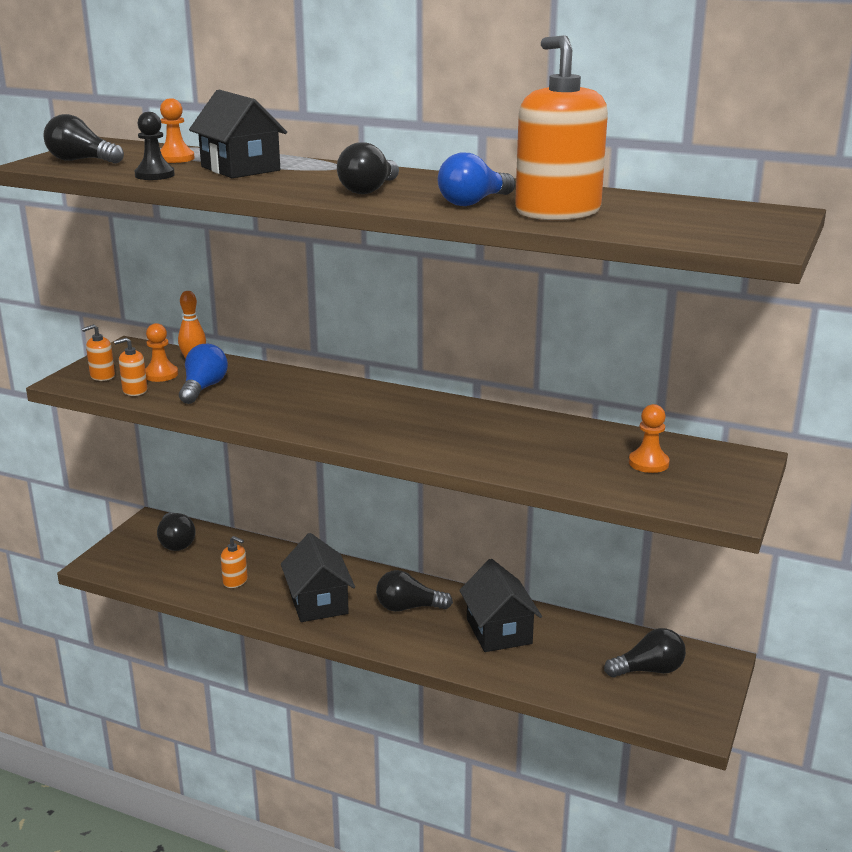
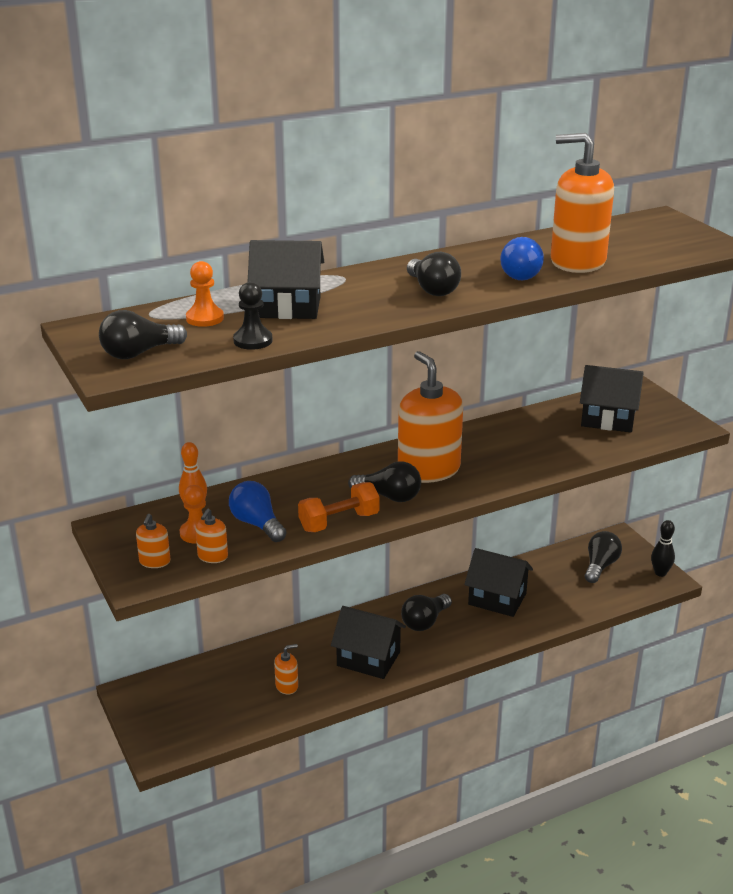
camera: 50 degrees left, 5 degrees up
(176, 542) = (185, 692): black light bulb -> black light bulb (389, 496)
(250, 414) = (339, 522): none -> orange dumbbell
(395, 418) = (428, 470): none -> orange soap dispenser
(648, 463) = (608, 419): orange pawn -> black house
(701, 716) = (660, 573): none -> black bowling pin

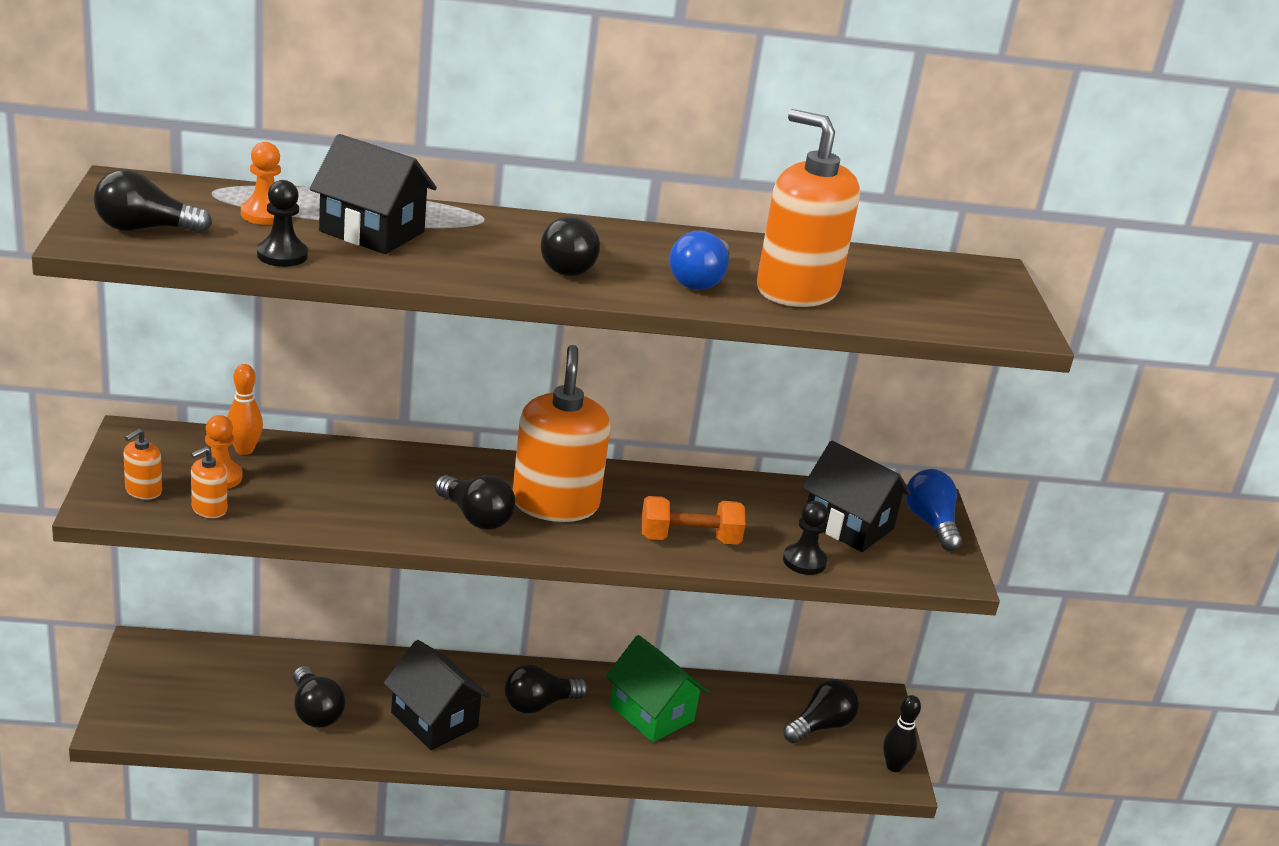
camera: 20 degrees right, 0 degrees up
(257, 524) = (294, 491): blue light bulb -> blue light bulb (930, 523)
(287, 686) = (315, 712): orange soap dispenser -> black light bulb
(339, 522) = (387, 524): orange dumbbell -> orange dumbbell (689, 539)
(497, 599) = (652, 713): black house -> green house
(606, 450) = (804, 561): none -> black pawn

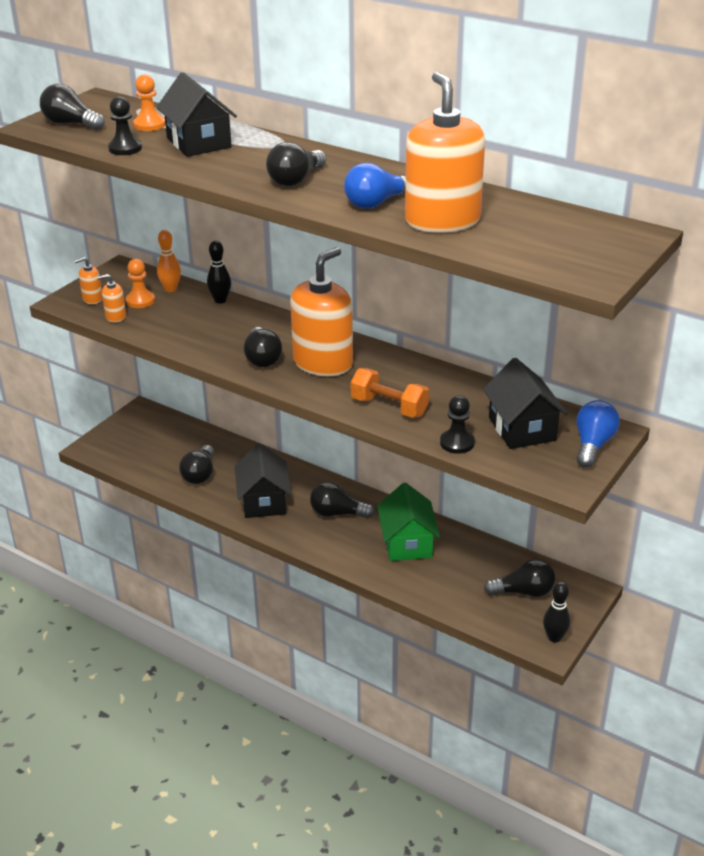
camera: 40 degrees right, 5 degrees up
(332, 451) = (220, 300): none -> black bowling pin

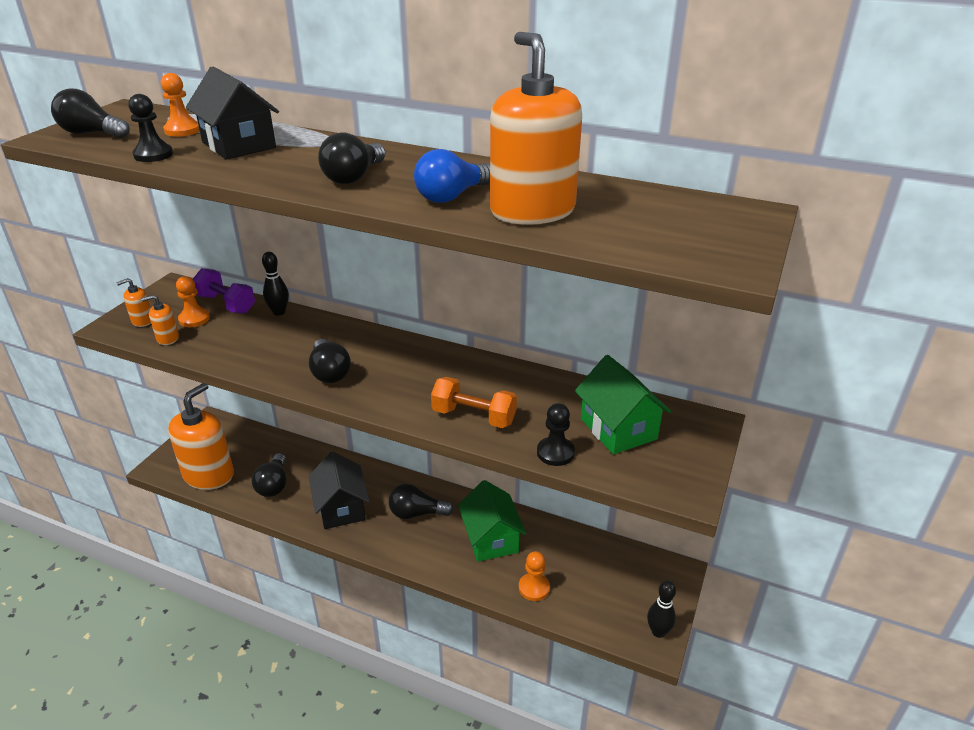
camera: 10 degrees left, 0 degrees up
(170, 289) = (226, 304): orange bowling pin -> purple dumbbell
(323, 363) = (395, 372): orange soap dispenser -> orange soap dispenser (209, 475)
(441, 588) = (534, 588): none -> orange pawn
(522, 429) = (618, 429): black house -> green house
(524, 592) = (616, 581): black light bulb -> none
(593, 445) = (696, 440): blue light bulb -> none

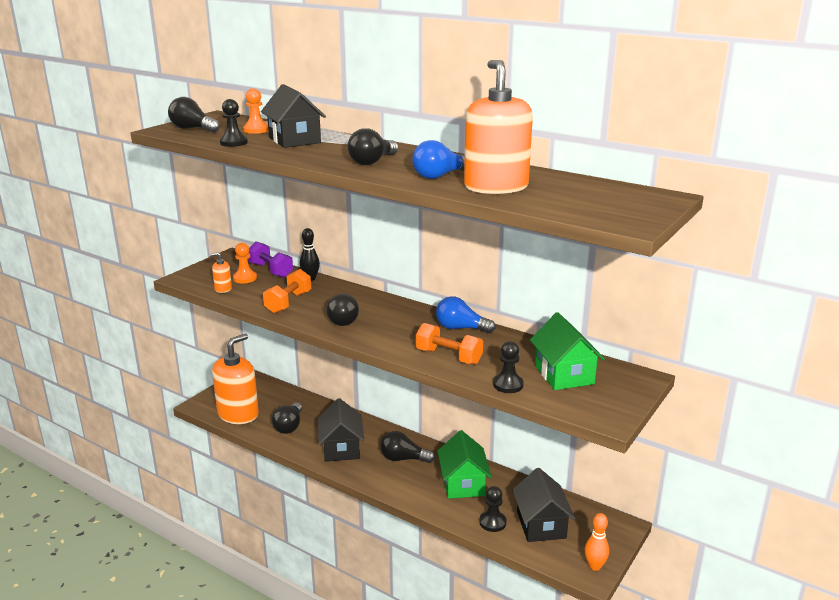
camera: 10 degrees right, 10 degrees down
(142, 321) = (206, 276): orange soap dispenser -> none
(256, 352) = (288, 302): none -> orange dumbbell
(479, 370) = (460, 328): none -> blue light bulb
(534, 588) = (492, 522): orange pawn -> black pawn
(588, 583) = (541, 525): none -> black house
(658, 632) = (594, 566): black bowling pin -> orange bowling pin

